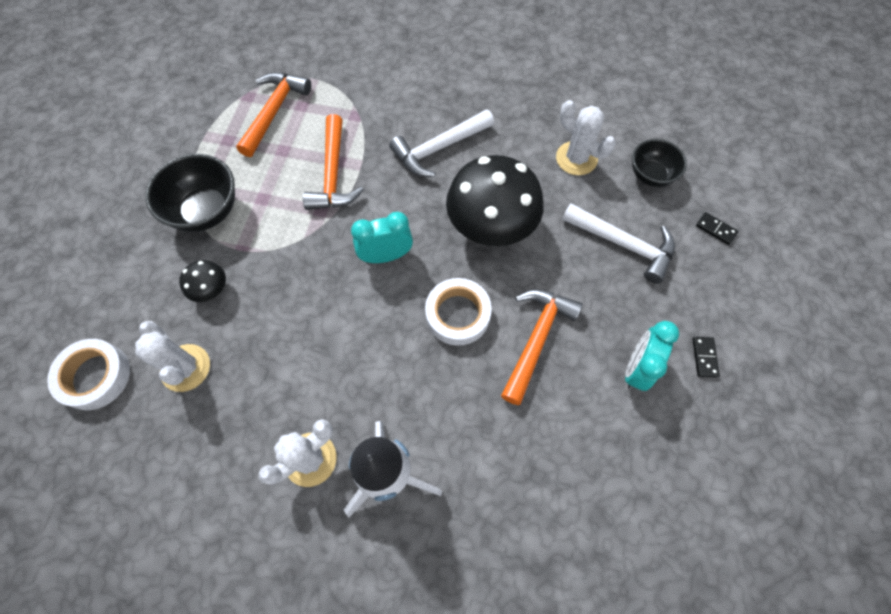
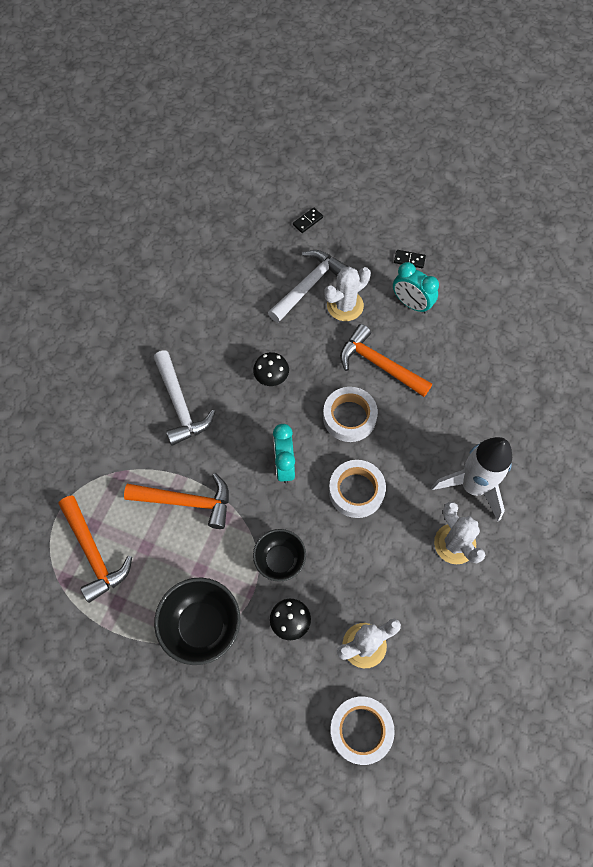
camera: 80 degrees left, 0 degrees up
(274, 112) = (93, 553): orange hammer -> orange hammer turned 150 degrees counterclockwise
(365, 335) = (356, 491): none -> white tape
(491, 226) = (271, 377): black mushroom -> black mushroom, size x0.45
(576, 158) = (218, 298): white cactus -> white cactus (345, 305)
(650, 175) = (248, 249): black bowl -> black bowl (280, 560)

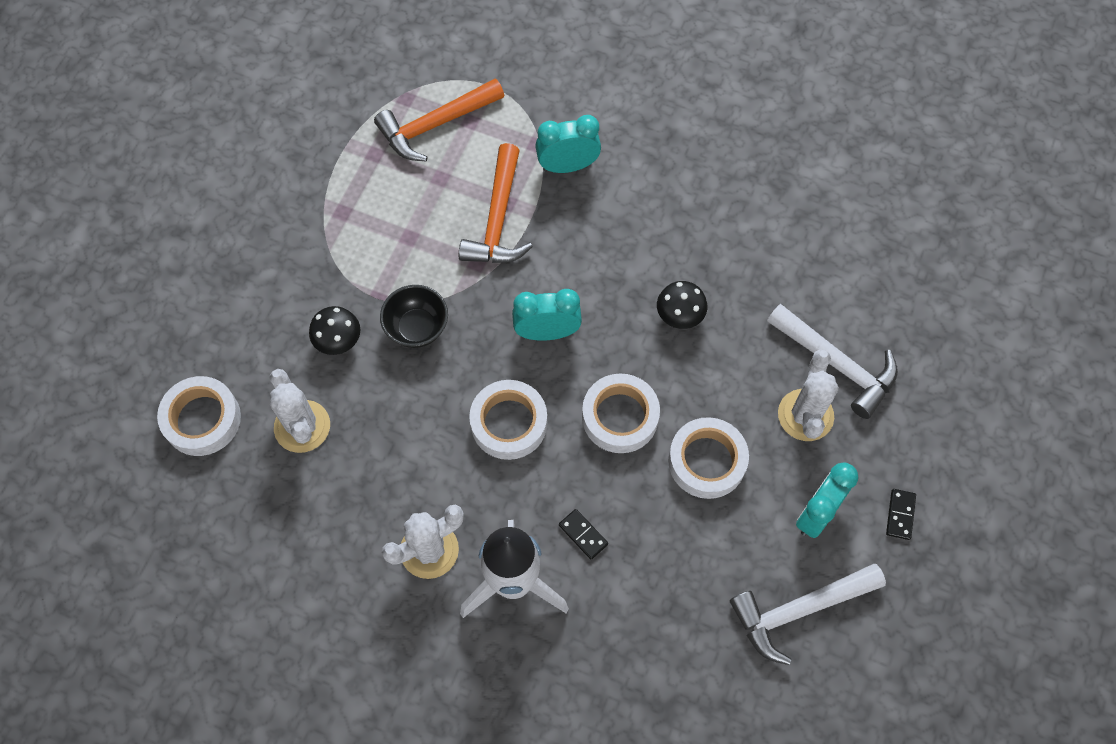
camera: 90 degrees right, 0 degrees up
(142, 450) = (567, 166): none -> turquoise clock
(180, 405) = (633, 205): white hammer -> white hammer (799, 610)
(201, 626) = (341, 243): black bowl -> none
(308, 221) = (956, 364): black domino -> black domino (583, 535)
(345, 305) = (805, 415): white cactus -> white cactus turned 45 degrees clockwise
(379, 364) = (707, 461): orange hammer -> white tape

